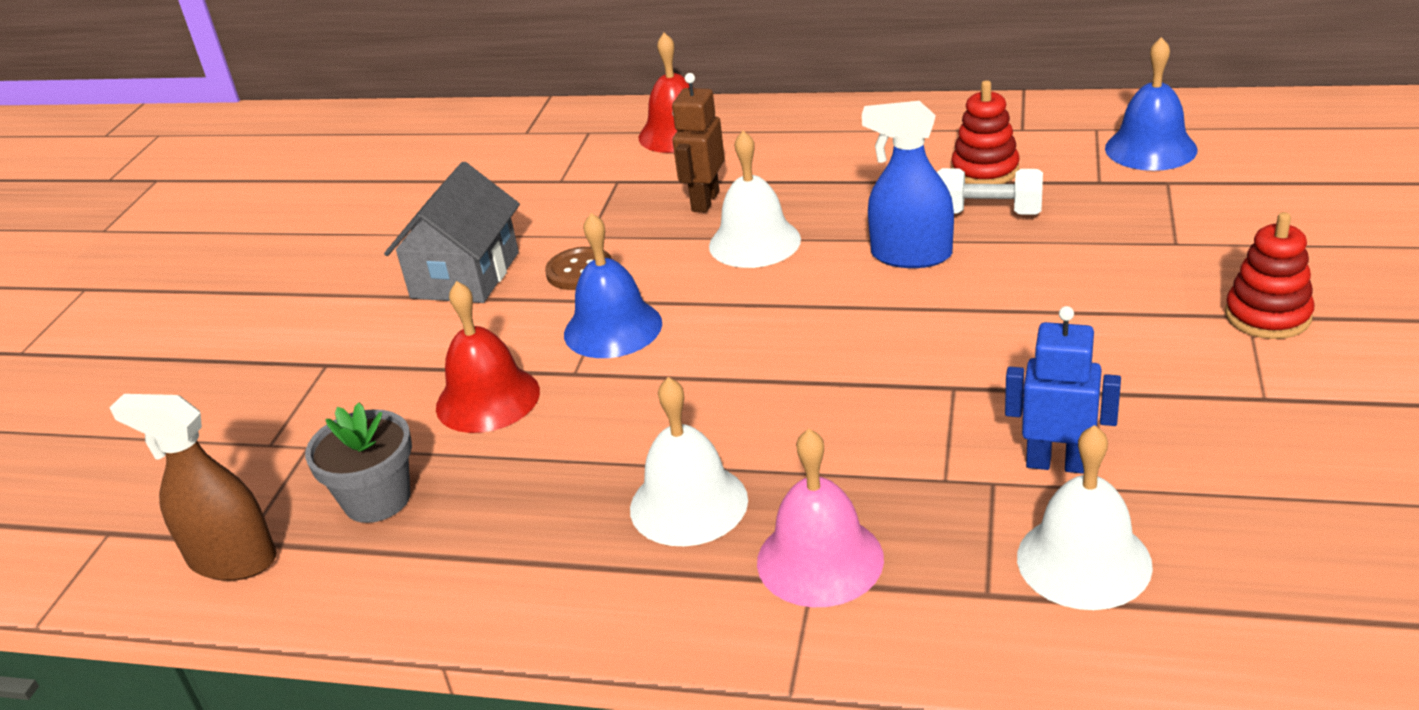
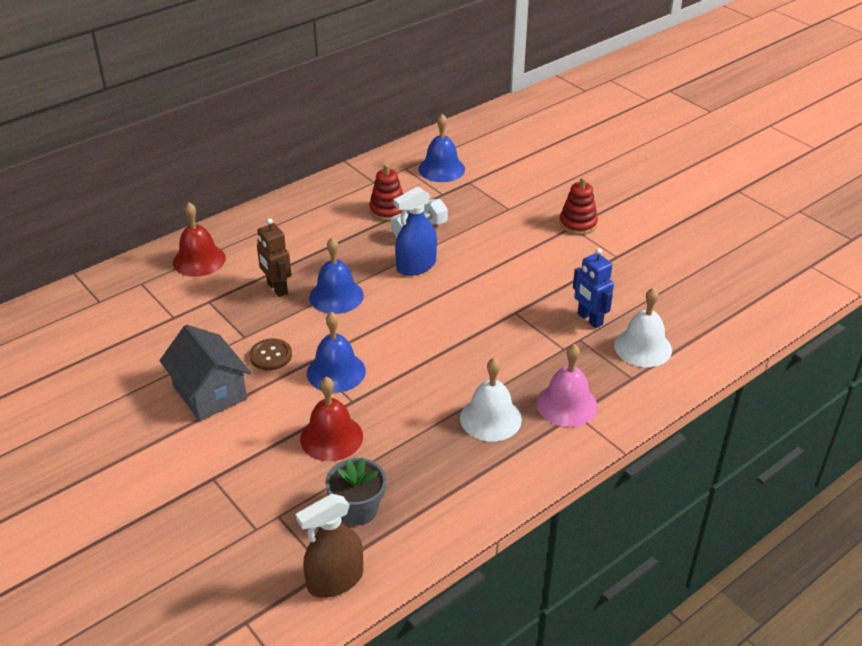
camera: 55 degrees left, 5 degrees up
(754, 242) = (336, 296): white bell -> blue bell
(1057, 463) = (589, 319): blue robot -> blue robot turned 90 degrees counterclockwise

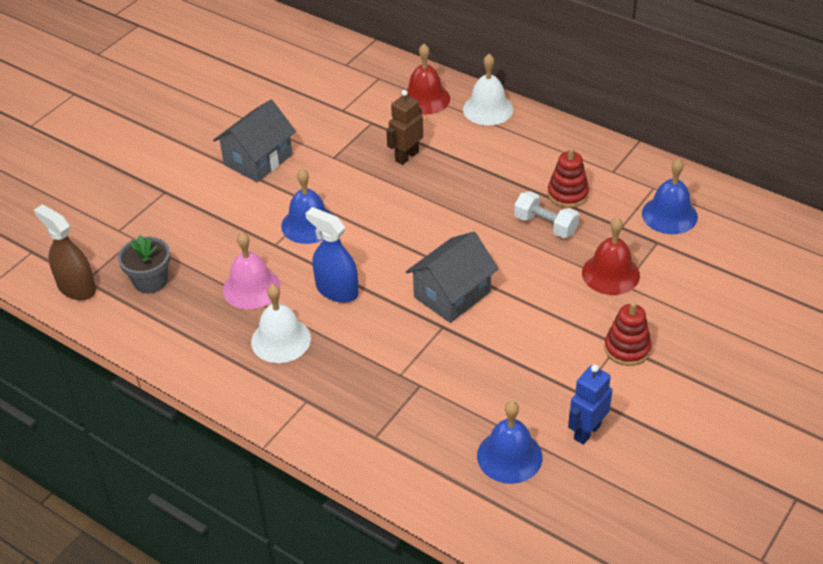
camera: 75 degrees right, 5 degrees up
(271, 356) = (315, 180): brown button -> none
(331, 437) = (227, 244): red bell -> red bell (610, 274)
(336, 296) = (412, 196): blue bell -> blue bell (509, 456)
(416, 266) = (484, 237): blue spray bottle -> blue spray bottle (337, 290)
(478, 299) = (452, 294): none -> grey house
(567, 404) = (317, 391): pink bell -> pink bell (251, 288)
(589, 319) = (456, 387): blue robot -> blue robot (587, 431)
(643, 347) = (427, 439): white bell -> white bell (488, 109)

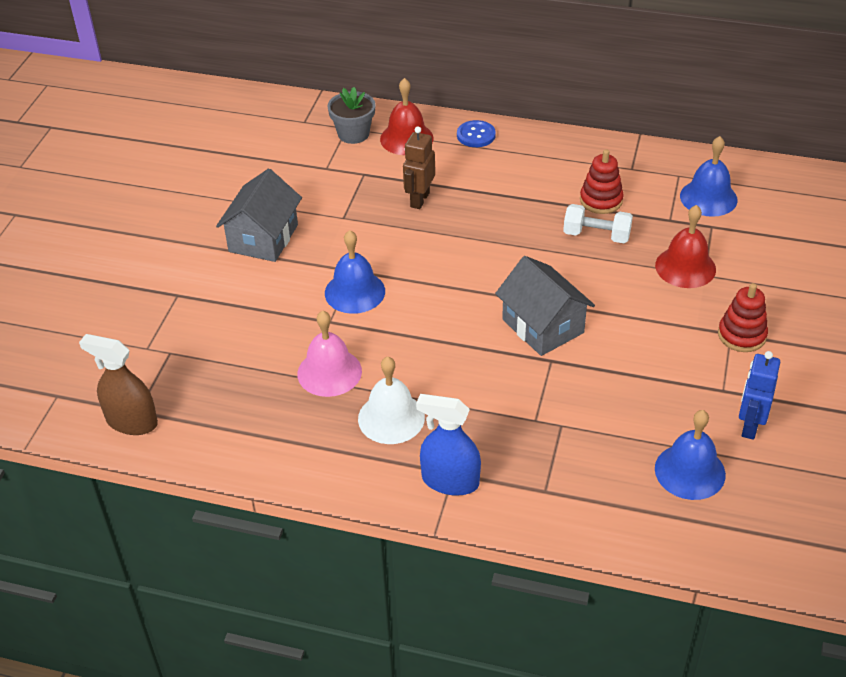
camera: 20 degrees left, 0 degrees up
(150, 281) = (213, 393): grey flower pot -> grey flower pot (353, 134)
(337, 290) = (422, 351): blue spray bottle -> blue spray bottle (450, 481)
(452, 294) = (543, 326): grey house -> grey house turned 60 degrees counterclockwise
(488, 109) = (476, 135): white bell -> blue button

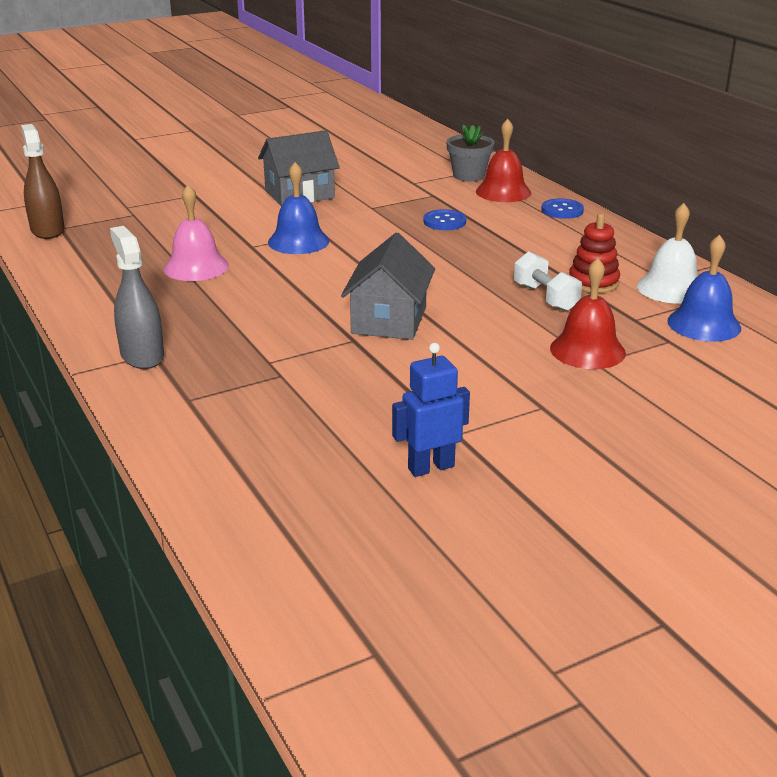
camera: 45 degrees right, 15 degrees down
(391, 418) = (180, 306): white bell -> white bell (671, 288)
(419, 200) = (444, 222): brown robot -> blue button
(450, 481) = (142, 355): blue spray bottle -> grey spray bottle
(690, 471) = (316, 459): blue bell -> none
(741, 335) = (550, 413): red stacking toy -> none

